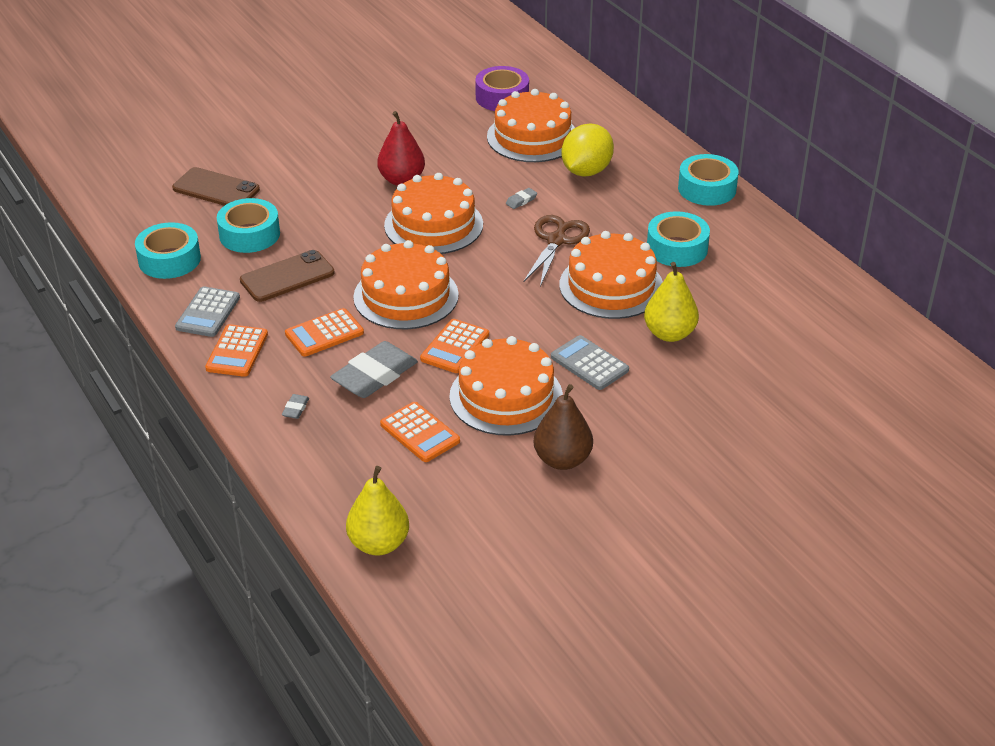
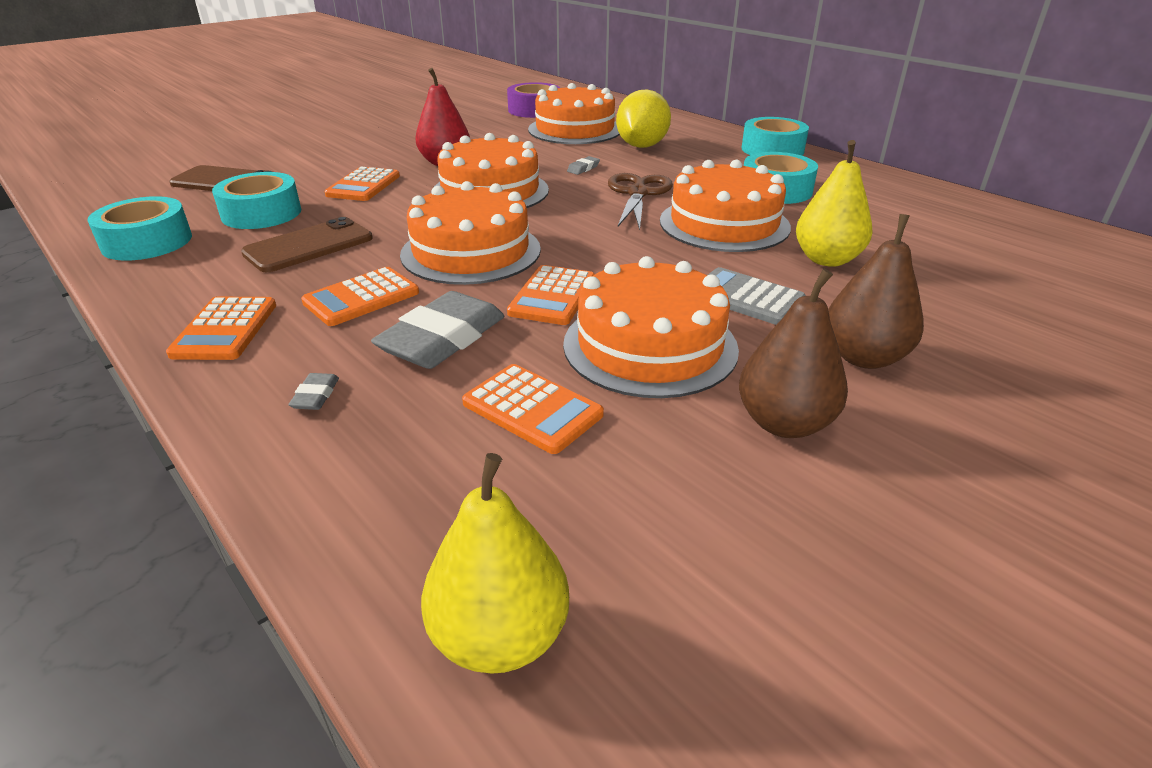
camera: 10 degrees left, 5 degrees down
(208, 313) = (188, 289): grey calculator -> none
(329, 206) = (363, 185): none -> orange calculator
(639, 421) = (863, 357): none -> brown pear

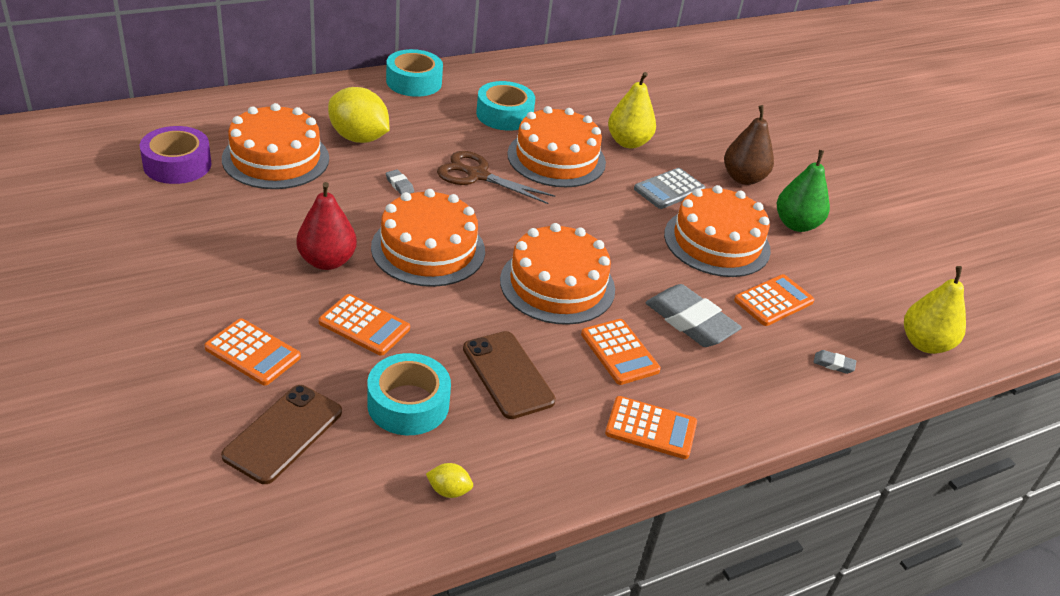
camera: 80 degrees left, 5 degrees up
(147, 242) = (449, 490): turquoise tape -> yellow lemon
(316, 396) = (747, 385): grey eraser -> grey eraser (833, 364)
(552, 296) = (644, 262): orange calculator -> orange calculator (252, 353)
(784, 423) = (796, 224): brown pear -> green pear

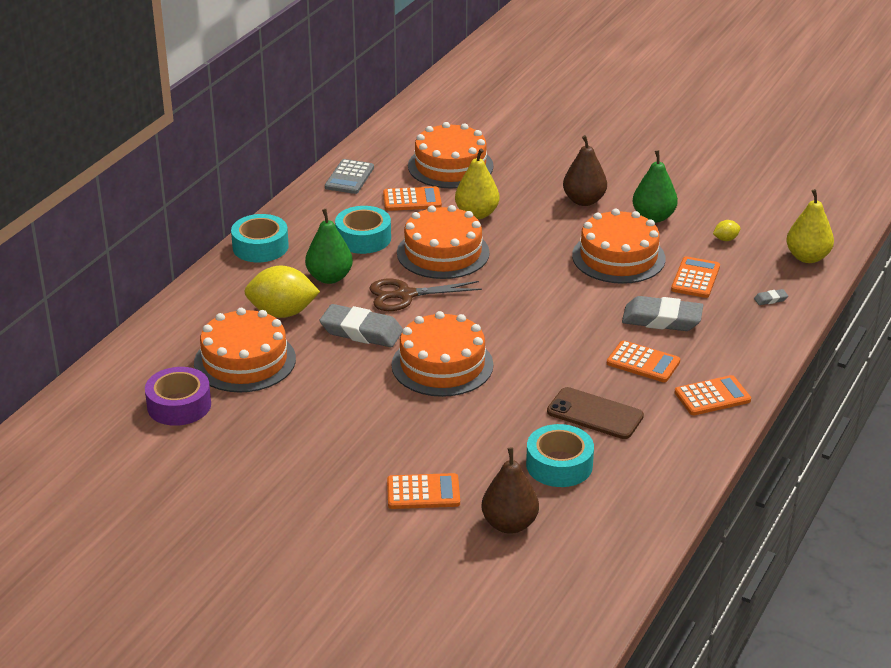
camera: 30 degrees left, 5 degrees down
(283, 434) = (509, 524): brown phone -> brown pear
(327, 261) = (387, 410): red pear -> none
(364, 325) = (469, 436): orange calculator -> orange calculator (412, 200)
(399, 185) = (361, 331): grey eraser -> grey eraser, size x2.42
(434, 130) = (329, 277): none -> green pear
(449, 490) = (644, 496): yellow lemon -> yellow lemon (725, 239)
(557, 285) = (554, 341): orange cake -> orange cake (450, 166)
(669, 189) = (545, 235): grey calculator -> grey calculator (349, 177)

